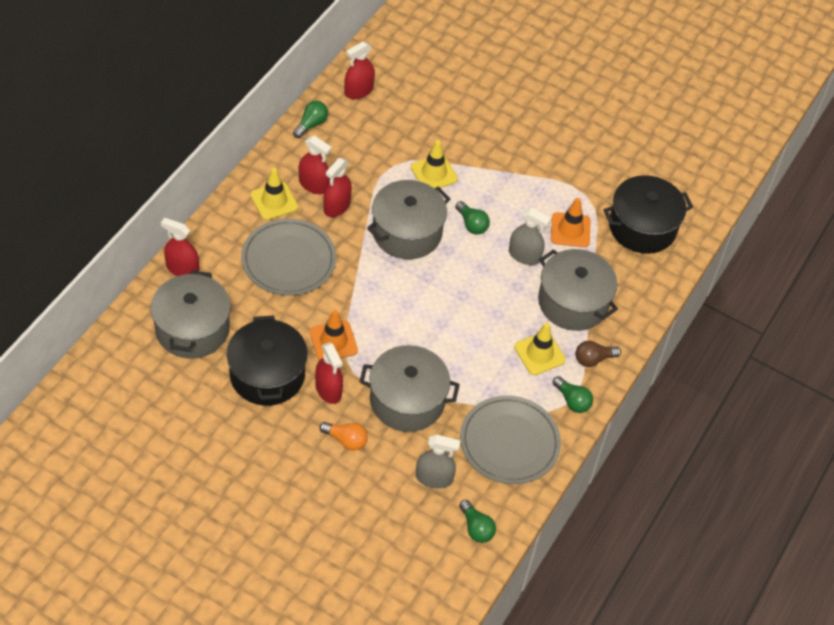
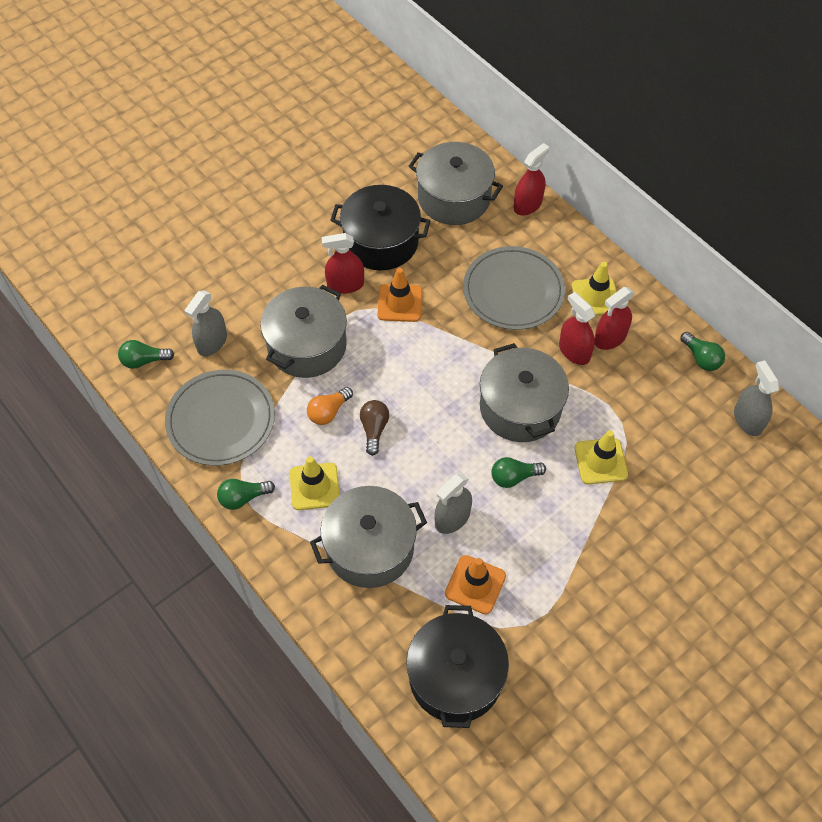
camera: 115 degrees right, 5 degrees up
(346, 440) = (284, 284): orange light bulb -> orange light bulb (328, 412)
(358, 91) = (747, 420): red spray bottle -> grey spray bottle
(593, 359) = (286, 540): brown light bulb -> brown light bulb (374, 429)

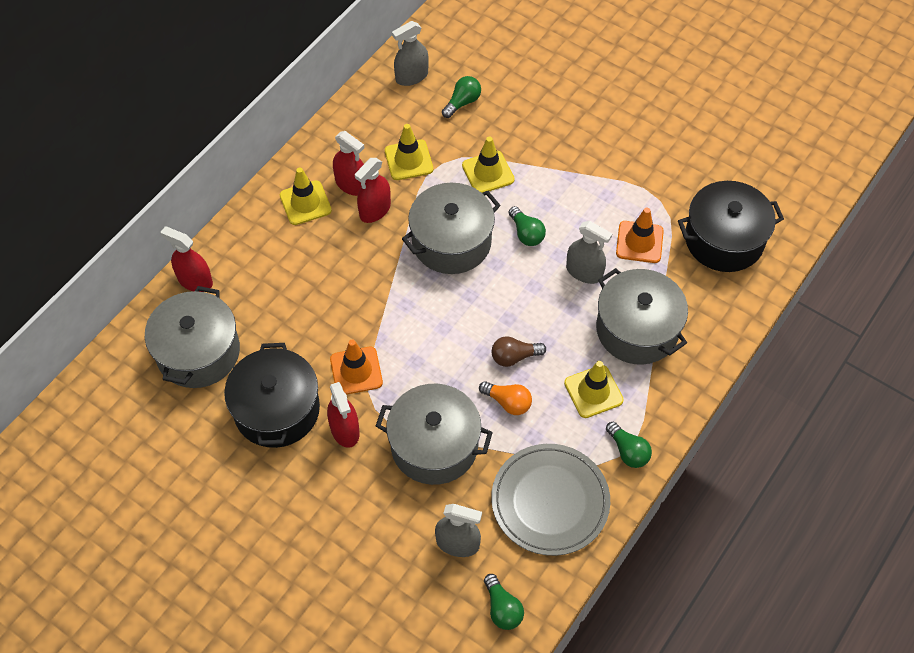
camera: 105 degrees left, 0 degrees up
(513, 291) = (315, 272): grey plate -> none
(631, 393) = (408, 160): none -> yellow traffic cone
(701, 358) = (355, 114): green light bulb -> green light bulb (462, 102)

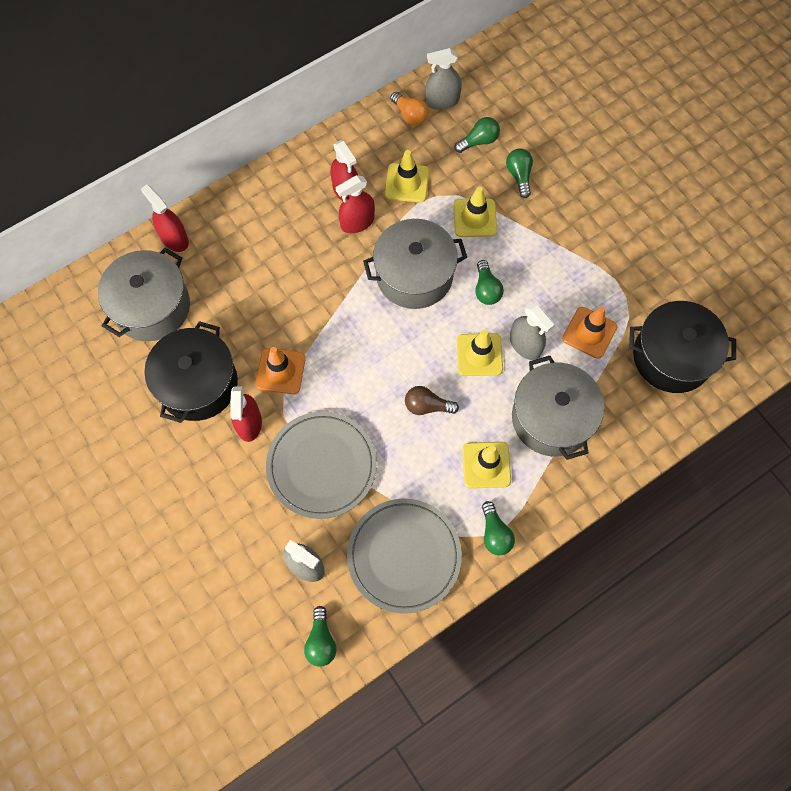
camera: 20 degrees right, 10 degrees up
(305, 203) = (298, 195): yellow traffic cone -> yellow traffic cone (479, 355)
(434, 445) = (321, 466): grey pot -> grey plate
(508, 402) = (404, 448): orange light bulb -> orange light bulb (410, 115)
(514, 122) = (519, 176): none -> green light bulb

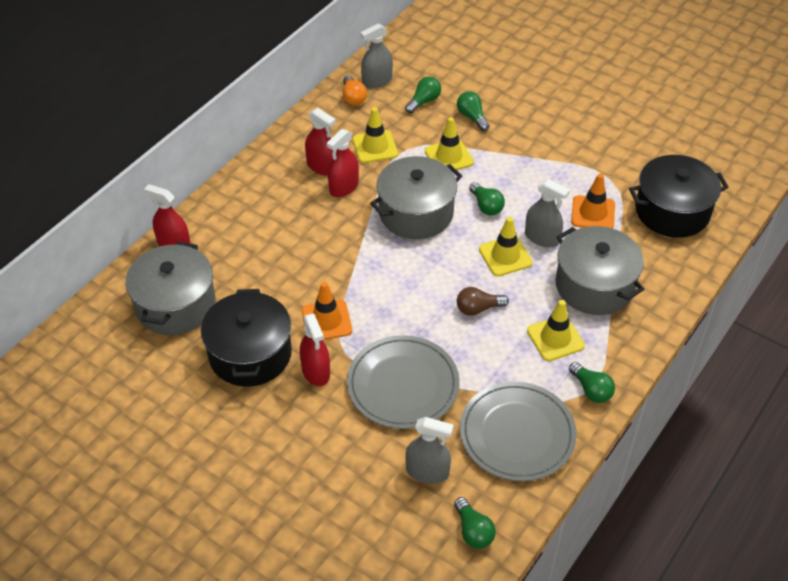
camera: 20 degrees left, 20 degrees down
(410, 115) = (353, 98): orange light bulb -> orange light bulb turned 45 degrees clockwise

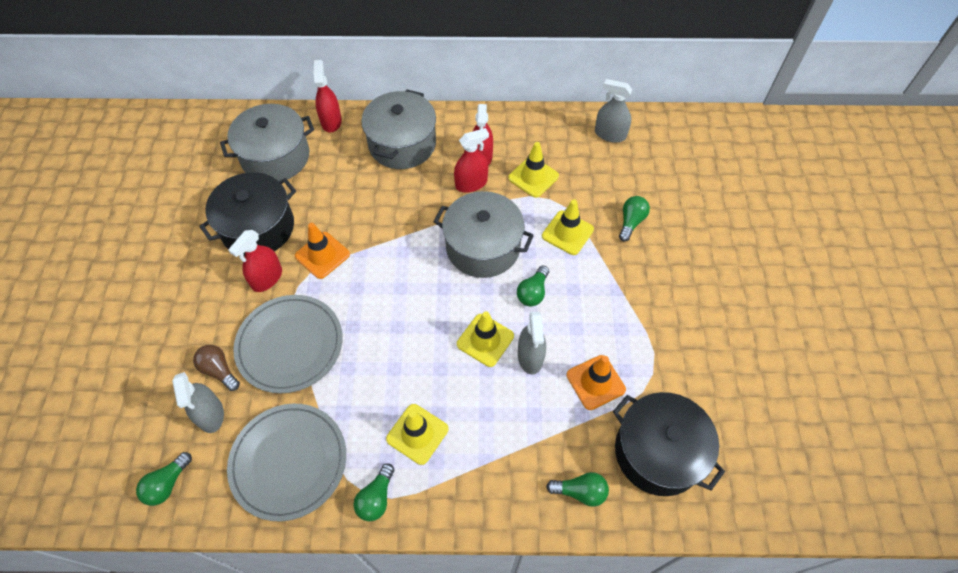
camera: 55 degrees right, 10 degrees up
(344, 187) = (471, 183): red spray bottle -> red spray bottle turned 150 degrees clockwise
(353, 98) = (576, 131): orange light bulb -> none
(424, 101) = (617, 178): green light bulb -> green light bulb (580, 491)
(478, 308) = (409, 353): brown light bulb -> brown light bulb (219, 370)
(594, 285) = (505, 433): grey pot -> grey pot (402, 144)

